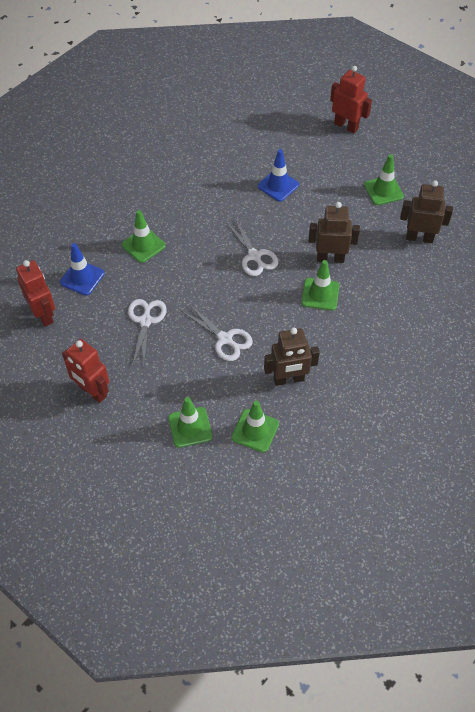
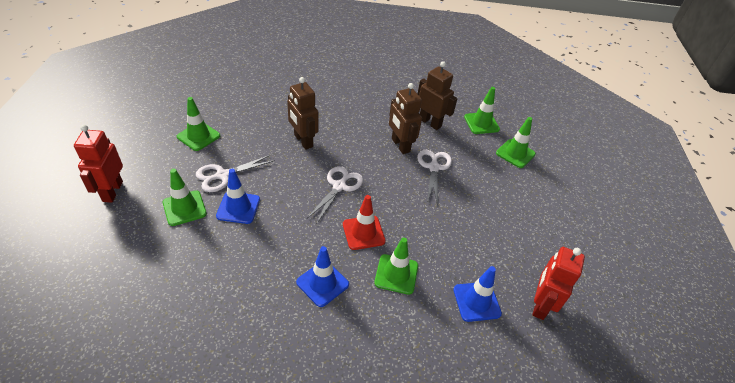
camera: 130 degrees left, 10 degrees down
(92, 391) = (556, 221): red robot -> none
(145, 321) = (468, 224): white scissors -> white scissors (223, 175)
(172, 202) = (322, 283): none -> blue traffic cone
(195, 246) = (363, 232): none -> red traffic cone
(320, 294) = (344, 134): green traffic cone -> green traffic cone (184, 208)
(419, 238) = (242, 102): brown robot -> brown robot (400, 145)

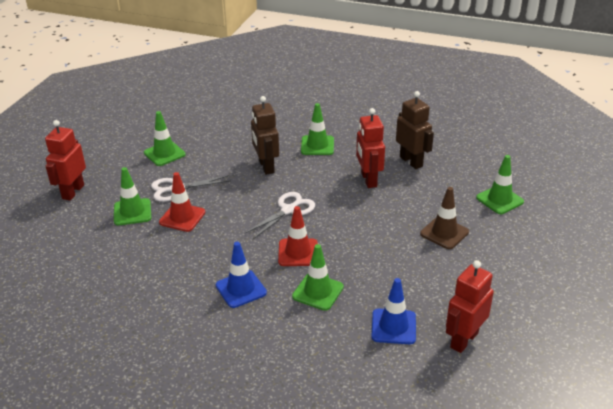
camera: 20 degrees right, 10 degrees down
(238, 208) = (182, 217): blue traffic cone -> red traffic cone
(400, 145) = (368, 180): brown robot -> red robot
(433, 168) = (397, 204): white scissors -> none
(481, 123) = (472, 167): green traffic cone -> green traffic cone (317, 145)
(483, 193) = (444, 233): none -> brown traffic cone

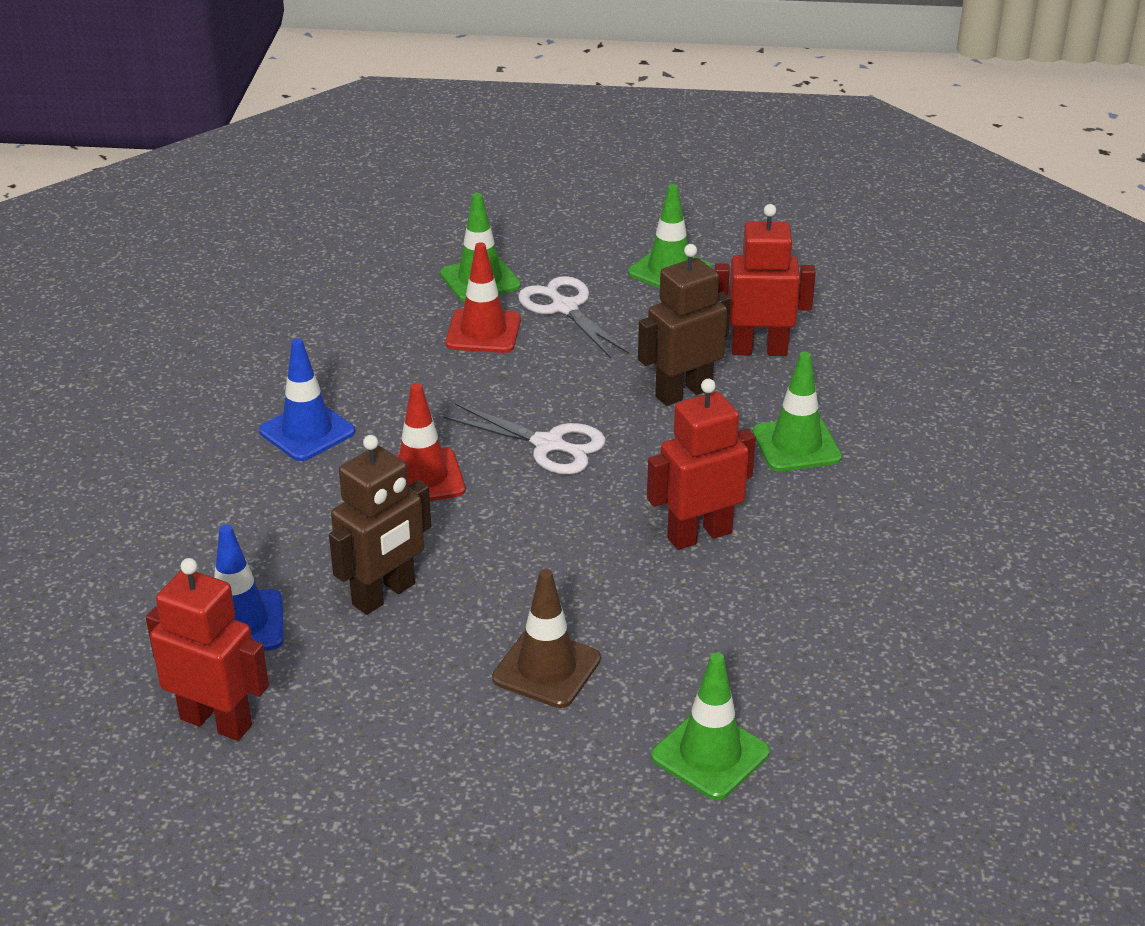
camera: 75 degrees right, 0 degrees up
(73, 192) = (514, 212): red robot -> red robot (759, 350)
(318, 292) = (317, 518): green traffic cone -> none
(411, 161) = (804, 592): brown robot -> brown robot (384, 595)

